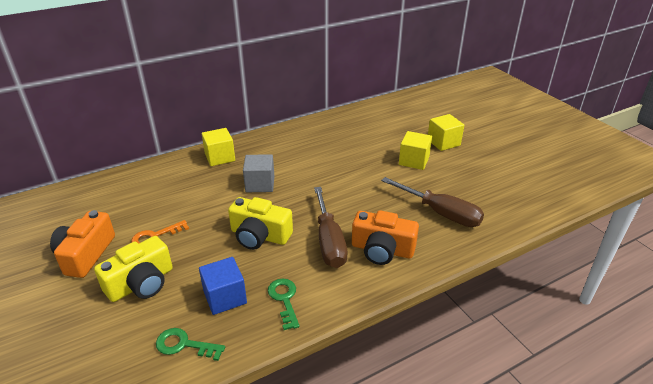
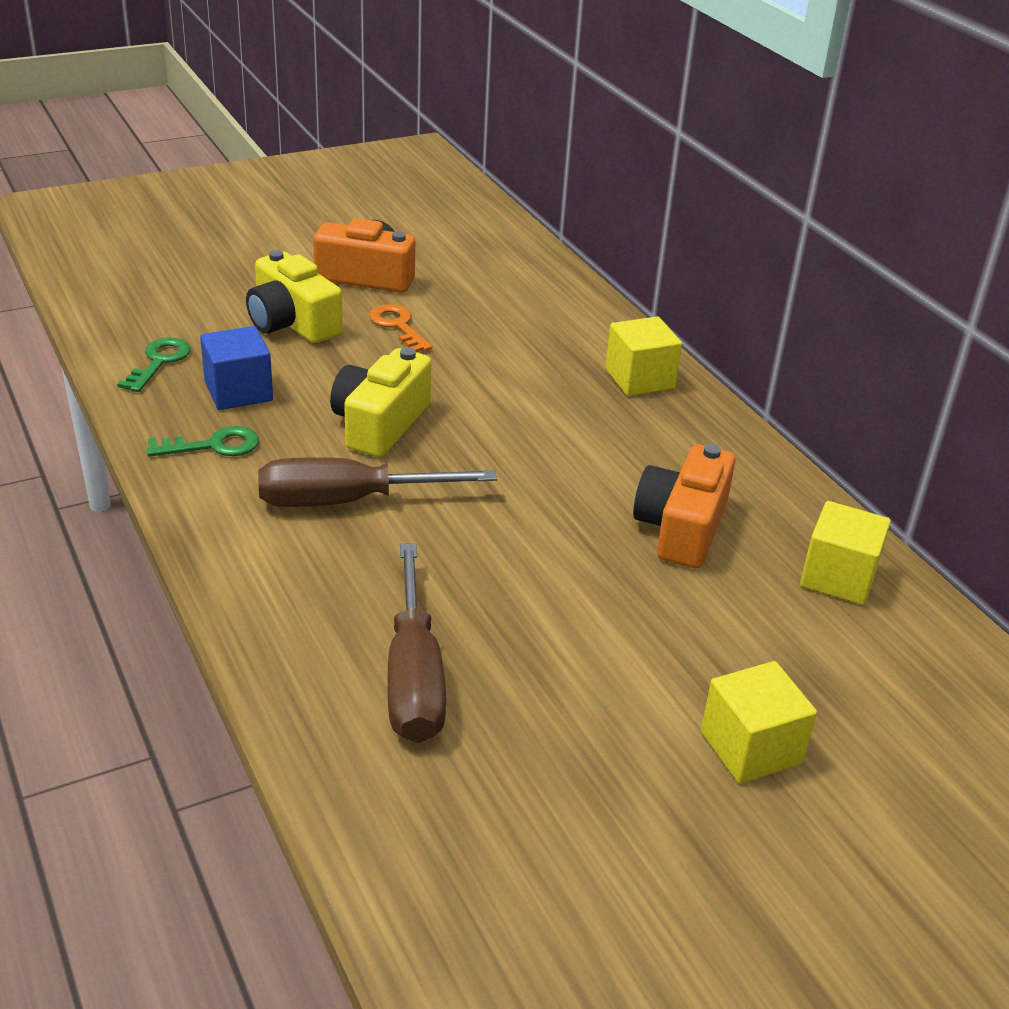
camera: 90 degrees right, 0 degrees up
(260, 184) = (542, 426): grey cube -> none
(382, 250) = (307, 567): orange camera -> orange camera (681, 528)
(414, 161) = (644, 666): yellow cube -> yellow cube (838, 577)
(440, 213) = (413, 676): brown screwdriver -> brown screwdriver turned 45 degrees counterclockwise

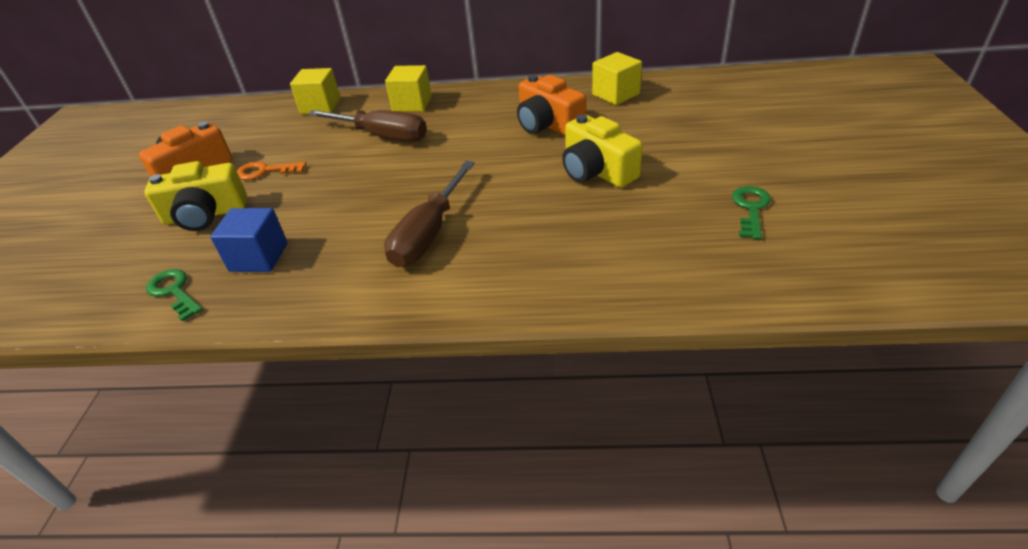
camera: 55 degrees left, 5 degrees up
(213, 445) = (311, 283): green key -> green key (750, 209)
(380, 424) = (361, 202): yellow camera -> yellow camera (596, 171)
(413, 676) = (613, 244): brown screwdriver -> brown screwdriver (382, 136)
(751, 748) = (722, 149): yellow cube -> yellow cube (320, 106)

